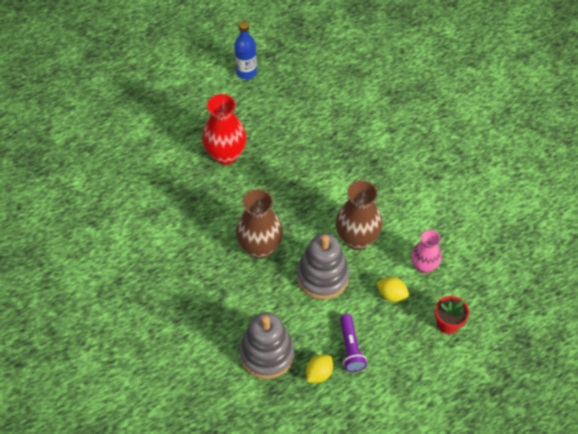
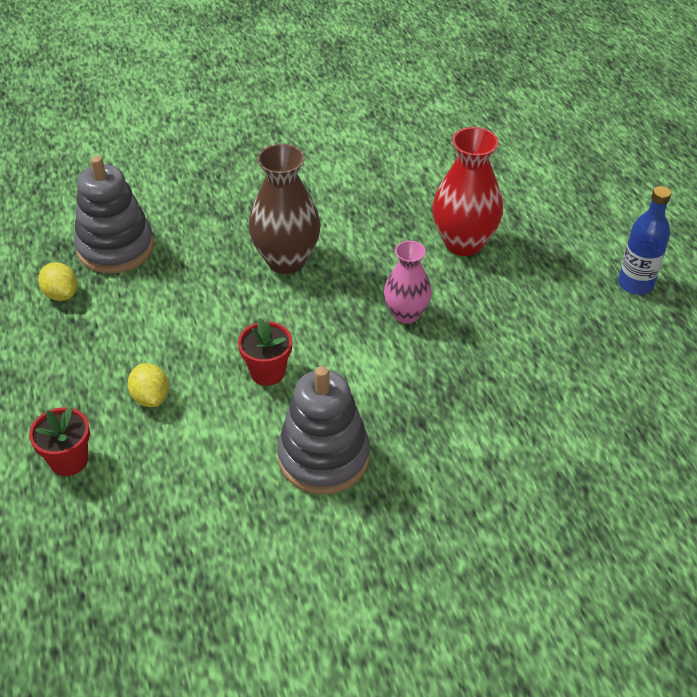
camera: 100 degrees right, 10 degrees down
(322, 276) = (214, 321): grey stacking toy -> grey stacking toy (323, 457)
(350, 348) = (83, 333): purple flashlight -> none
(357, 239) = (267, 372): brown vase -> red flower pot
(391, 294) = (151, 397): yellow lemon -> yellow lemon turned 60 degrees counterclockwise
(423, 266) = (187, 450): pink vase -> pink vase (406, 314)

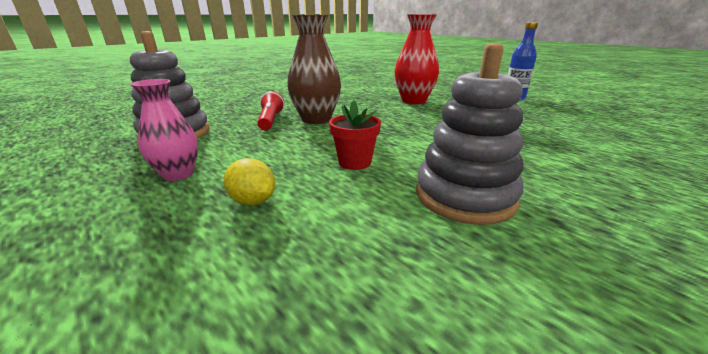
camera: 25 degrees left, 20 degrees down
(61, 294) = (124, 161): yellow lemon -> none
(69, 460) = (157, 290): red flower pot -> none
(230, 246) = (270, 120): none -> red flashlight
(406, 314) = (418, 123): pink vase -> pink vase (178, 174)

